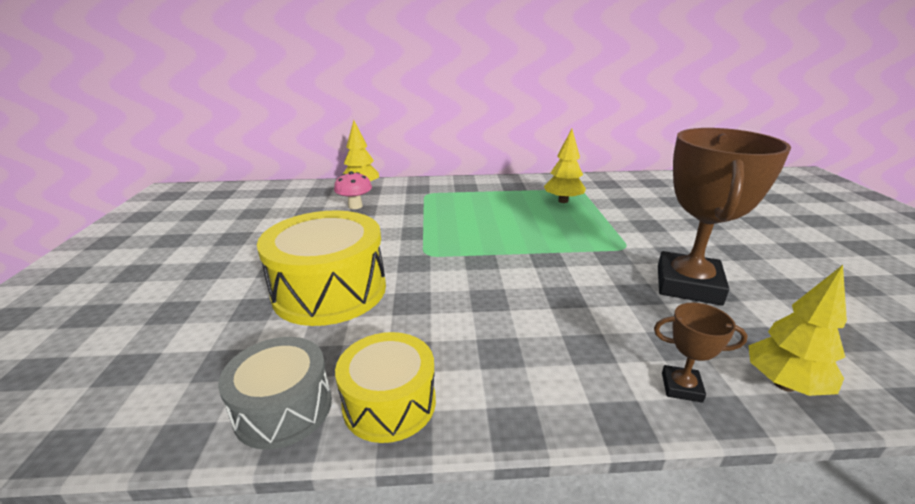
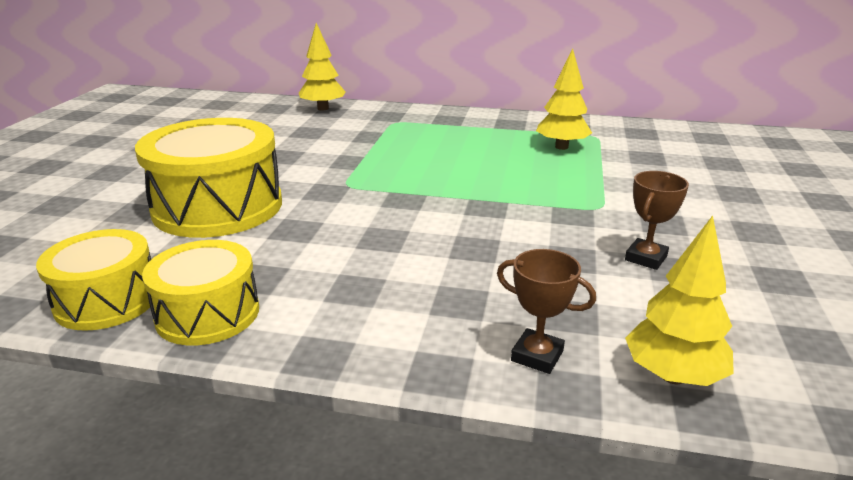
camera: 15 degrees right, 0 degrees up
(283, 408) = (107, 300): grey drum -> yellow drum
(355, 206) = (302, 127): pink mushroom -> none
(688, 285) = (646, 258): brown trophy -> brown trophy, size x0.44

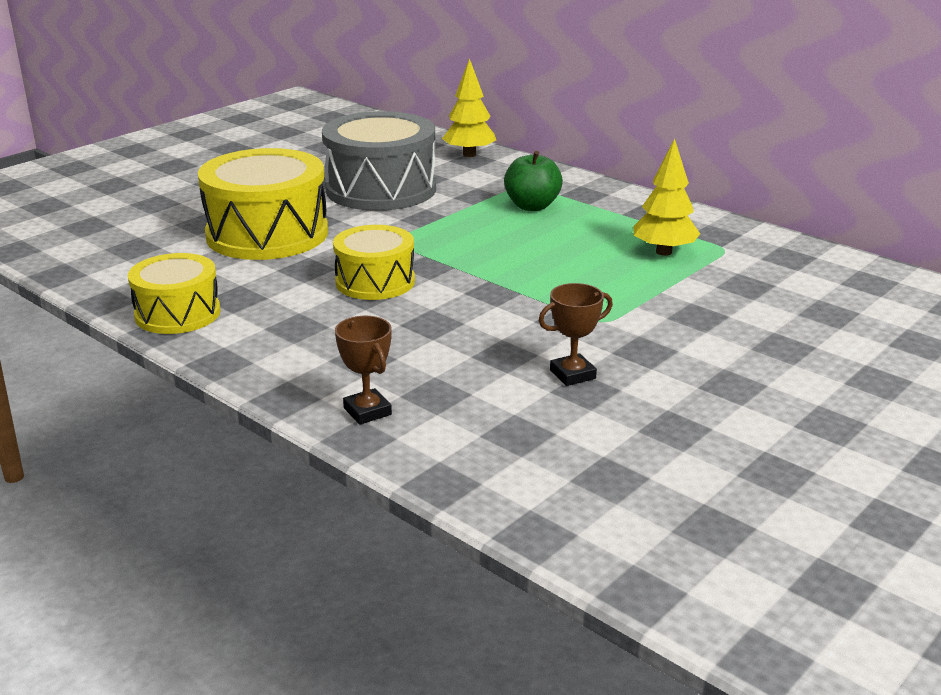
camera: 30 degrees right, 0 degrees up
(107, 300) = (124, 286): yellow drum -> yellow drum (375, 282)
(282, 147) = (381, 189): none -> grey drum
(422, 135) = (532, 206): none -> green apple
(672, 376) = (449, 456): yellow tree -> none

